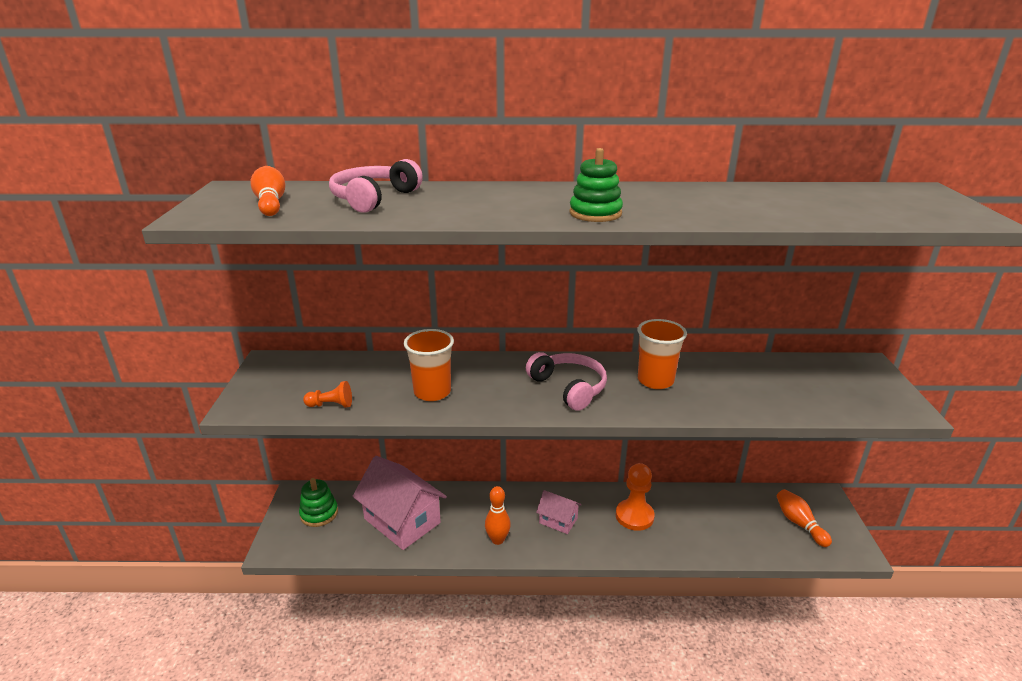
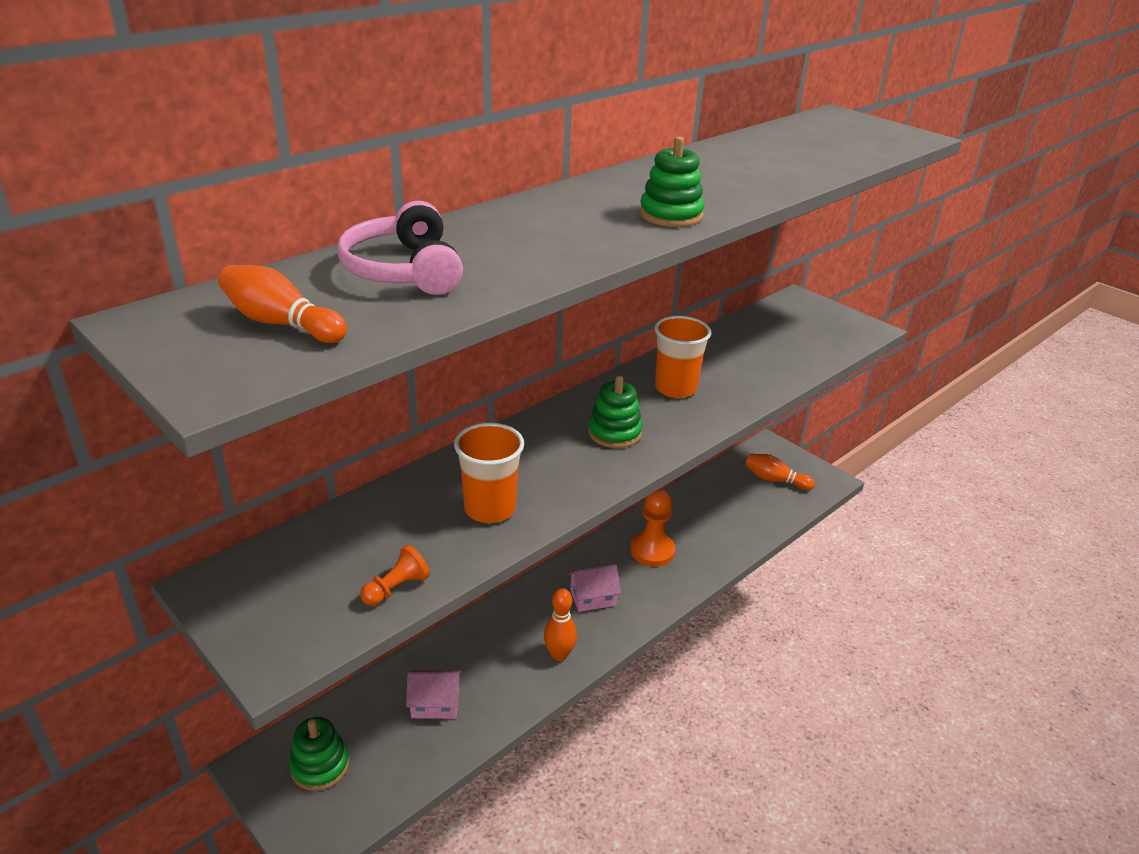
camera: 45 degrees left, 5 degrees up
(402, 520) = (435, 704): pink house -> pink house, size x0.51
(569, 387) = (614, 433): pink headphones -> green stacking toy

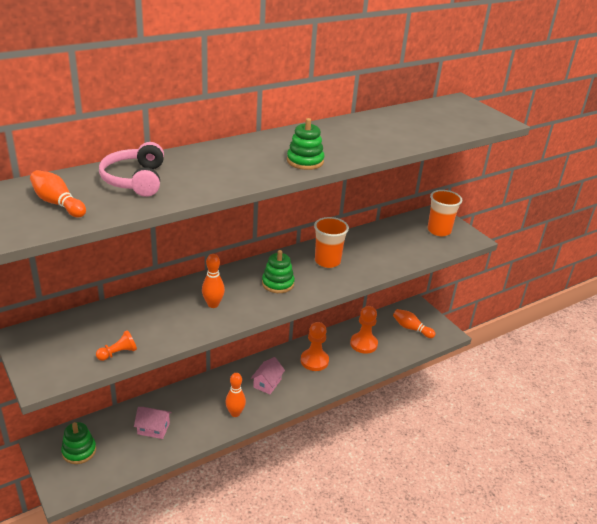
camera: 10 degrees right, 0 degrees up
(490, 509) = (186, 317): orange cup -> orange cup (439, 231)
(525, 480) = (213, 304): none -> orange bowling pin
(593, 598) = (267, 383): pink house -> pink house turned 60 degrees counterclockwise
(715, 513) = (363, 344): none -> orange pawn

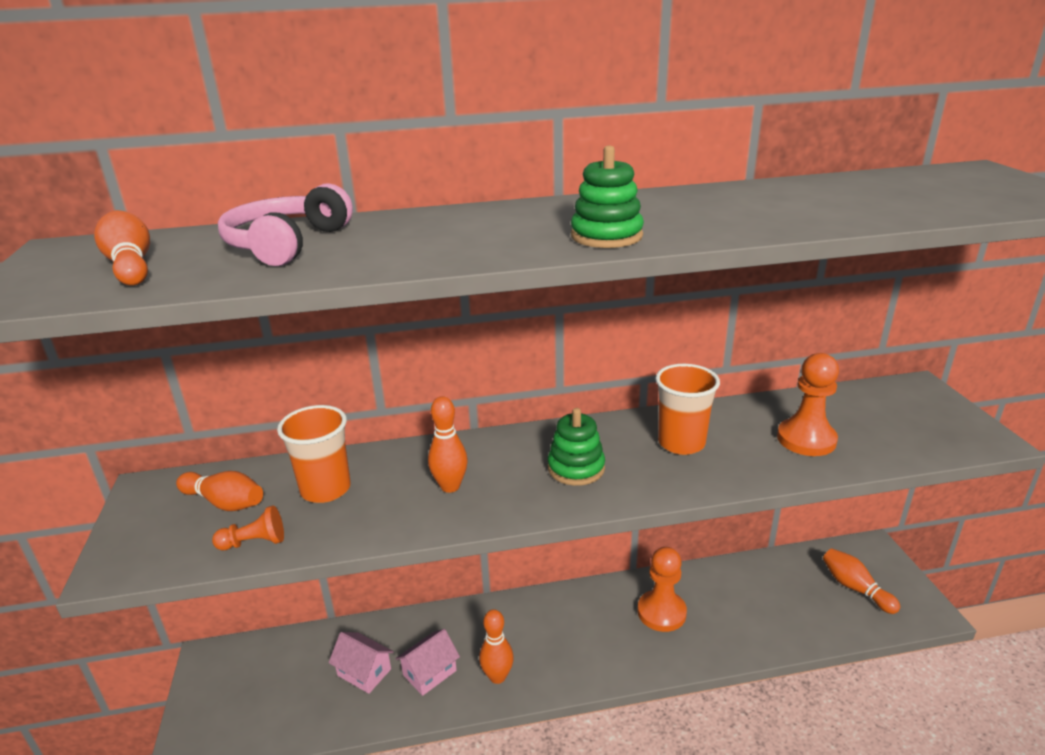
camera: 25 degrees right, 5 degrees down
(79, 451) = (246, 682): green stacking toy -> none
(81, 335) = (224, 502): none -> orange bowling pin
(267, 383) = (569, 635): pink house -> pink house (429, 672)
(363, 344) = (758, 599): orange pawn -> orange pawn (806, 439)
(439, 231) = (918, 417): orange cup -> orange cup (325, 489)

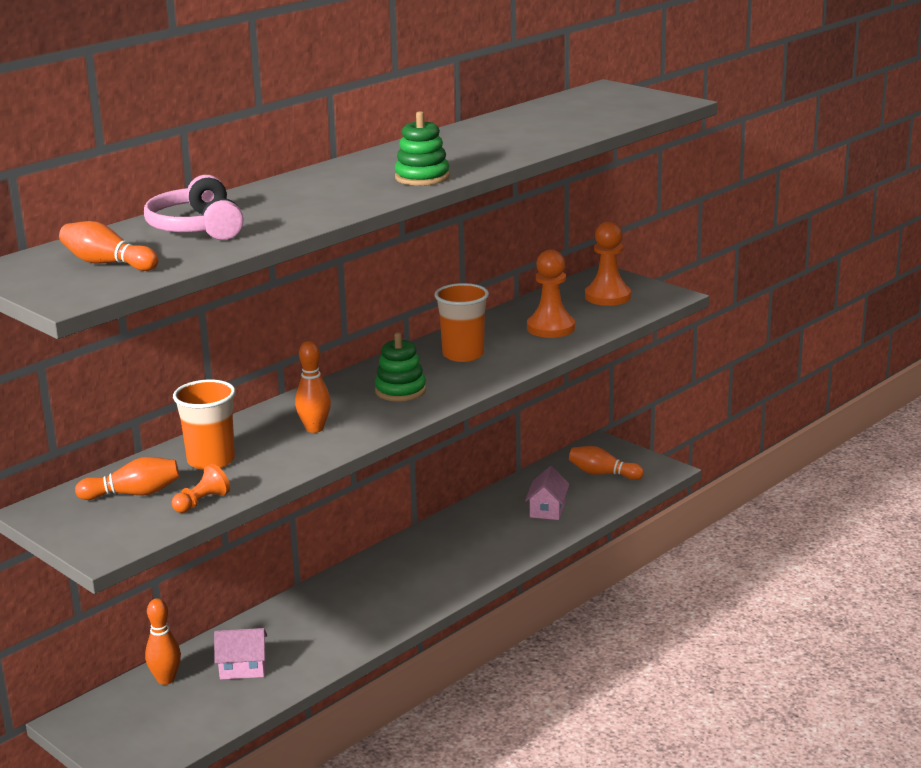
camera: 35 degrees left, 5 degrees down
(429, 672) = (304, 646): pink house -> pink house (547, 509)
(497, 676) = (366, 625): orange bowling pin -> orange bowling pin (166, 679)
(661, 612) = (465, 540): orange pawn -> orange pawn (607, 297)

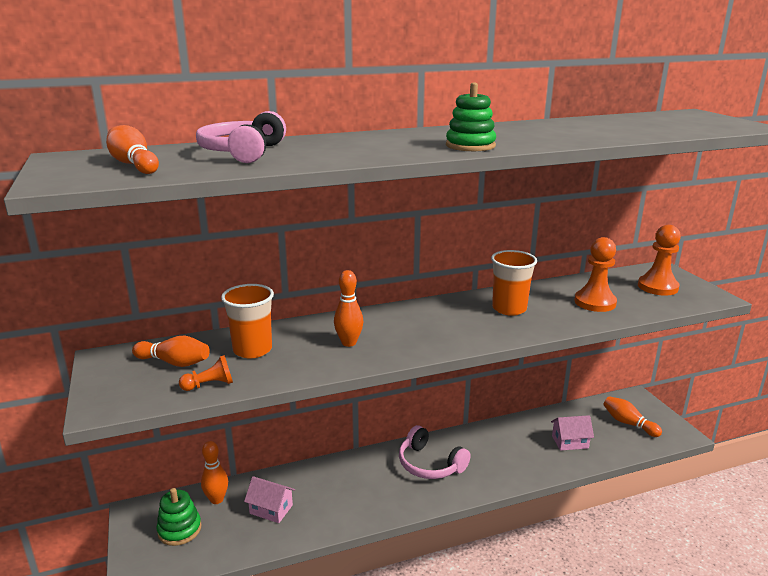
camera: 25 degrees right, 0 degrees up
(400, 391) = (438, 327): green stacking toy -> green stacking toy (179, 529)
(400, 574) = (430, 464): none -> pink headphones
(547, 509) = (570, 442): pink house -> pink house turned 45 degrees clockwise

